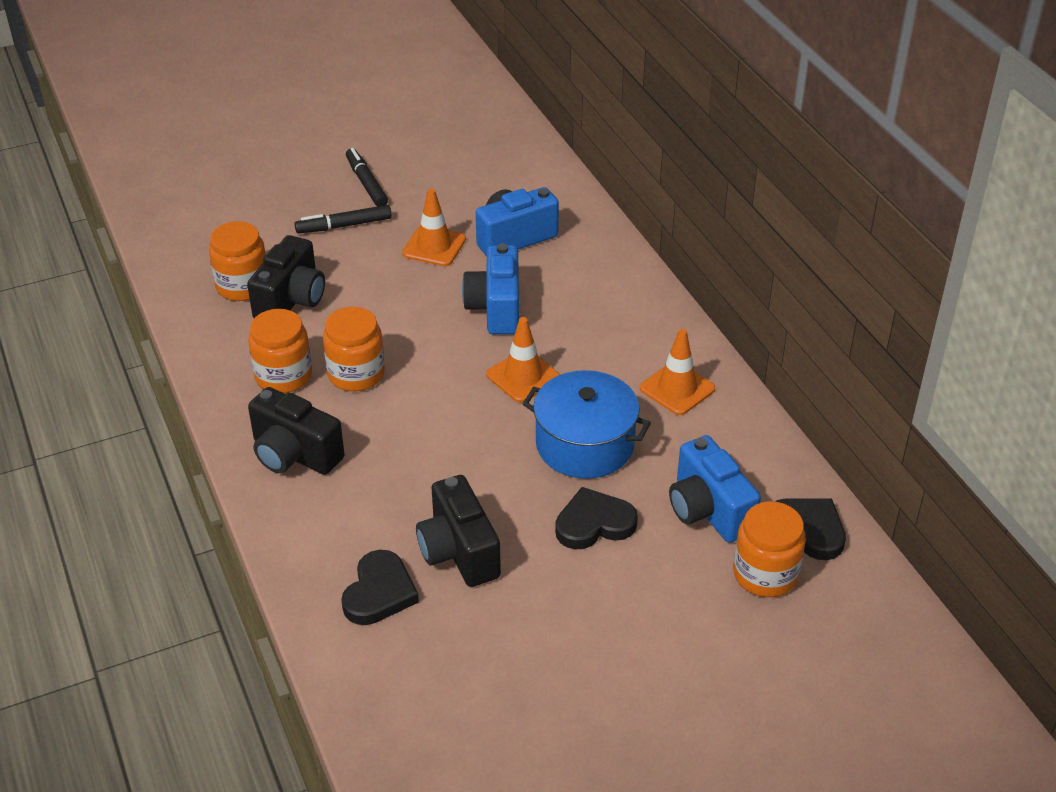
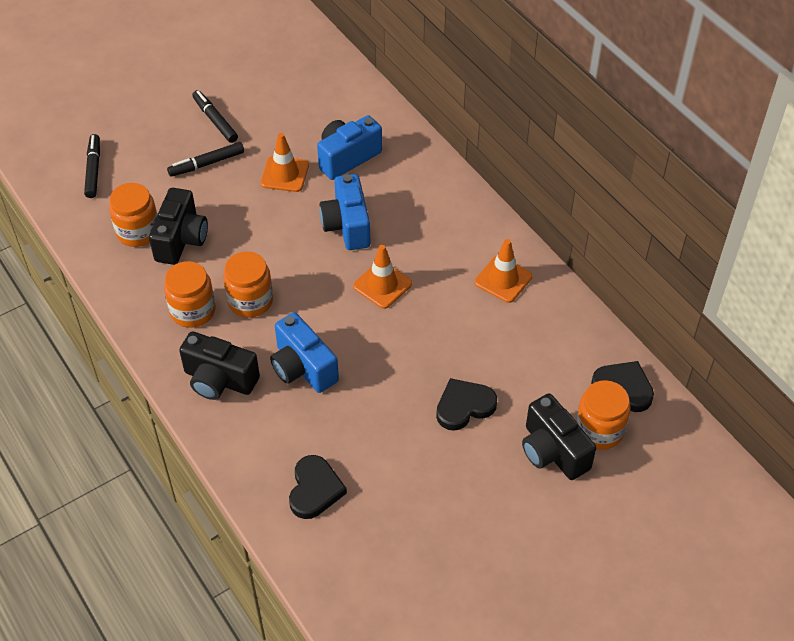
camera: 10 degrees left, 10 degrees up
(209, 218) = (93, 170): none -> black marker
(458, 552) = (367, 446): black camera -> black camera (552, 451)
(585, 444) = (443, 339): blue pot -> none
(708, 510) = (547, 382): blue camera -> blue camera (303, 368)

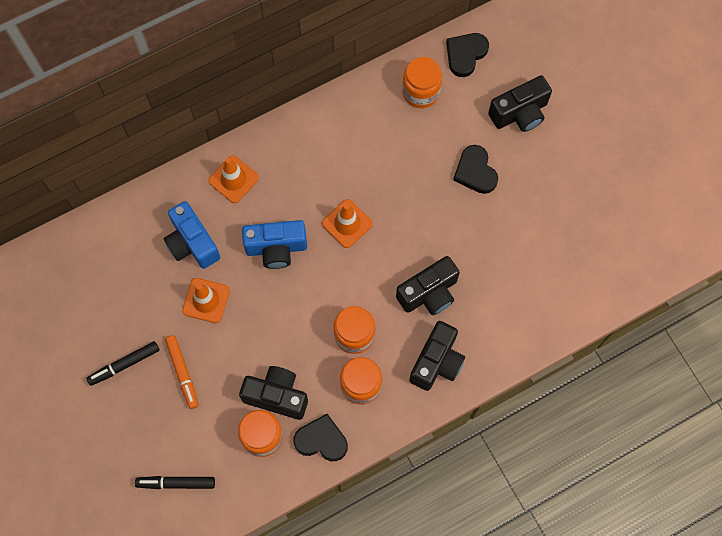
camera: 85 degrees left, 20 degrees up
(207, 164) = (182, 372): black marker -> orange marker
(303, 368) = (429, 293): blue camera -> black camera
(315, 489) = (545, 289): black heart -> black heart (321, 440)
(503, 279) = (350, 127): orange traffic cone -> orange traffic cone (233, 179)
(599, 430) = (502, 78): orange jar -> orange jar (420, 92)

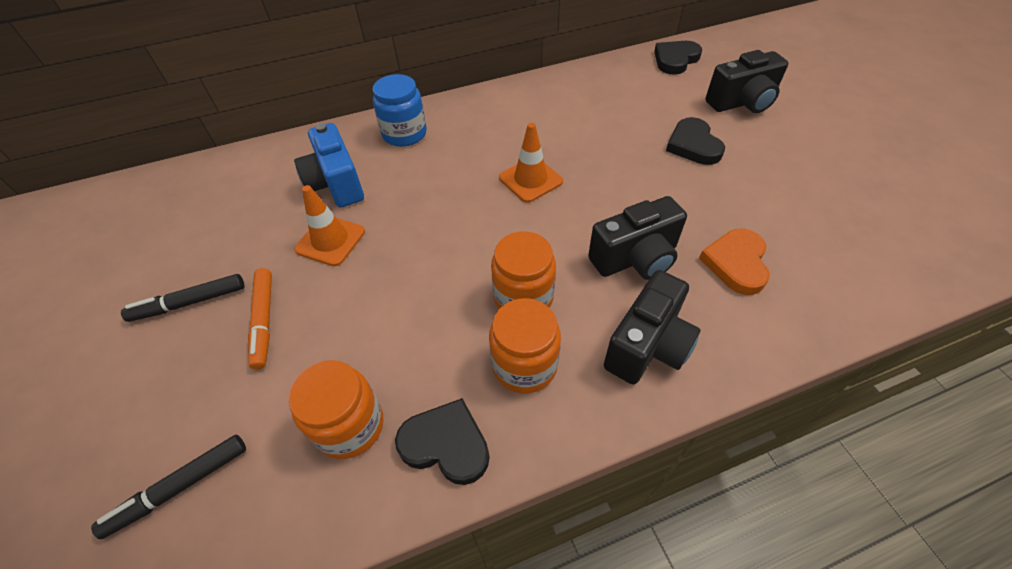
camera: 10 degrees right, 20 degrees down
(176, 483) = (179, 487): black marker -> black marker turned 45 degrees counterclockwise
(233, 179) = (404, 134): orange traffic cone -> blue jar
(276, 248) = (437, 196): blue camera -> none
(277, 396) = (390, 367): black camera -> none
(420, 92) = (626, 82): orange jar -> none
(497, 290) = (736, 263): none -> orange heart

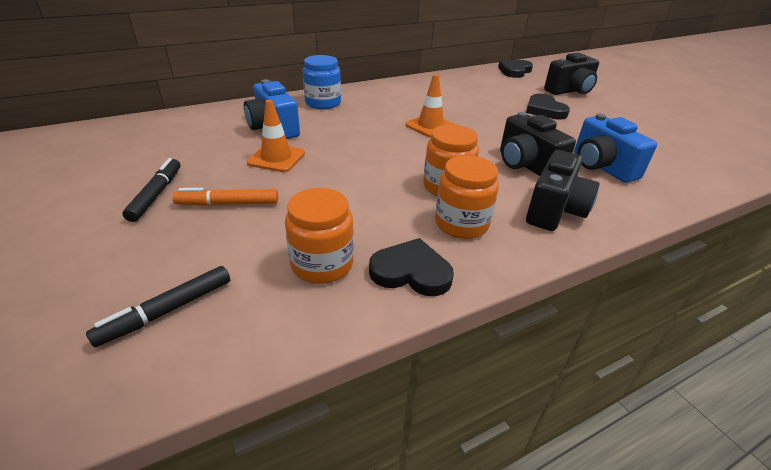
camera: 10 degrees left, 15 degrees down
(189, 303) = (156, 194): black marker -> black marker turned 120 degrees clockwise
(264, 321) = (228, 204): orange marker -> orange marker turned 105 degrees clockwise
(635, 258) = (526, 165): black camera -> black camera turned 90 degrees clockwise
(736, 263) = (601, 167): orange heart -> blue camera

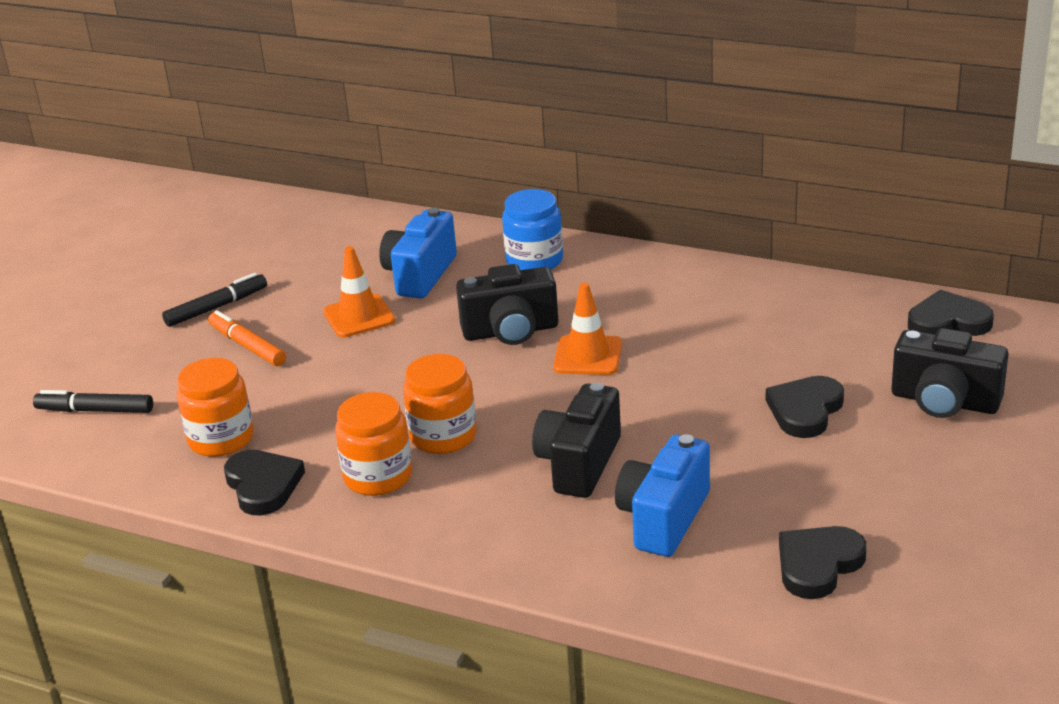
camera: 55 degrees right, 5 degrees down
(555, 210) = (487, 522): black camera -> black camera (510, 331)
(673, 153) = (818, 565): none -> black heart

